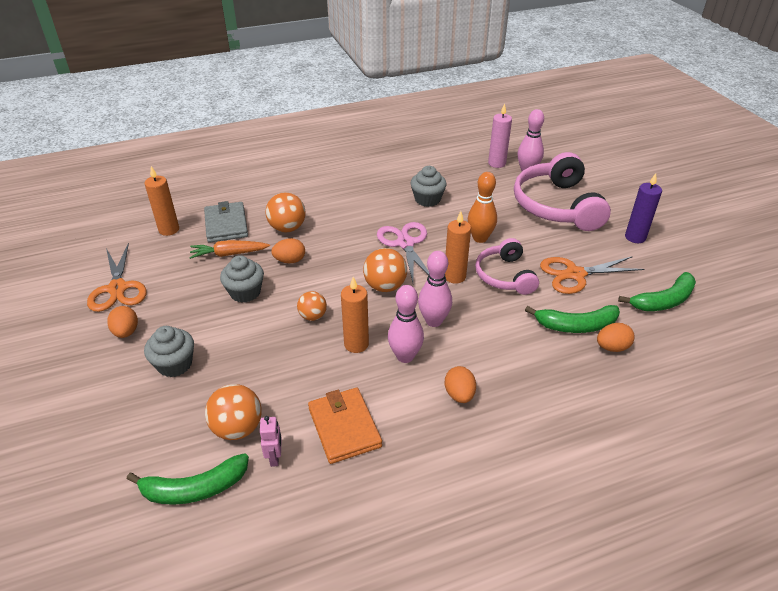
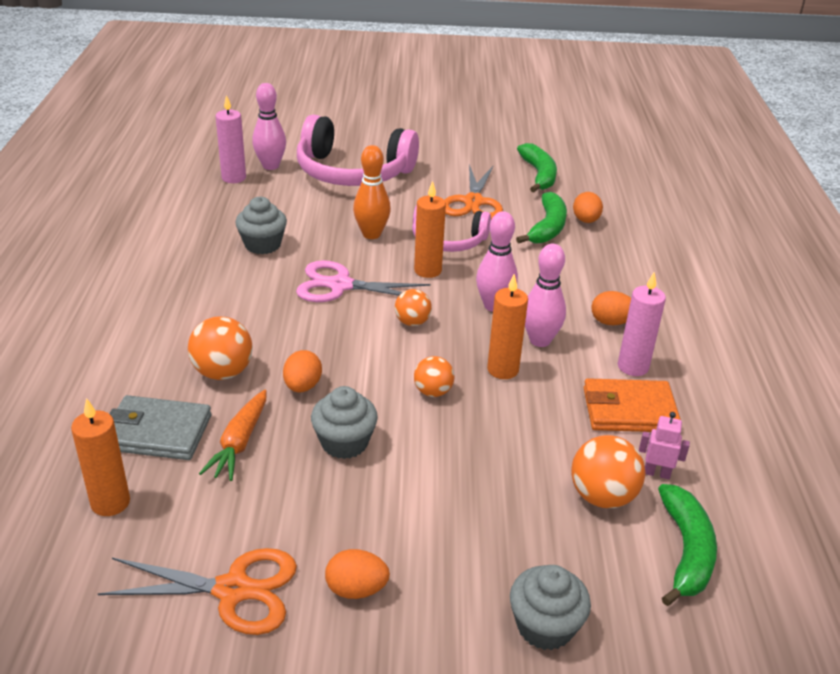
camera: 70 degrees left, 5 degrees down
(175, 364) = (459, 540): grey cupcake -> grey cupcake (545, 626)
(385, 286) = (412, 322): orange ball -> orange ball, size x0.64
(404, 420) = (633, 367): none -> pink candle
(635, 237) = (439, 153): purple candle -> none

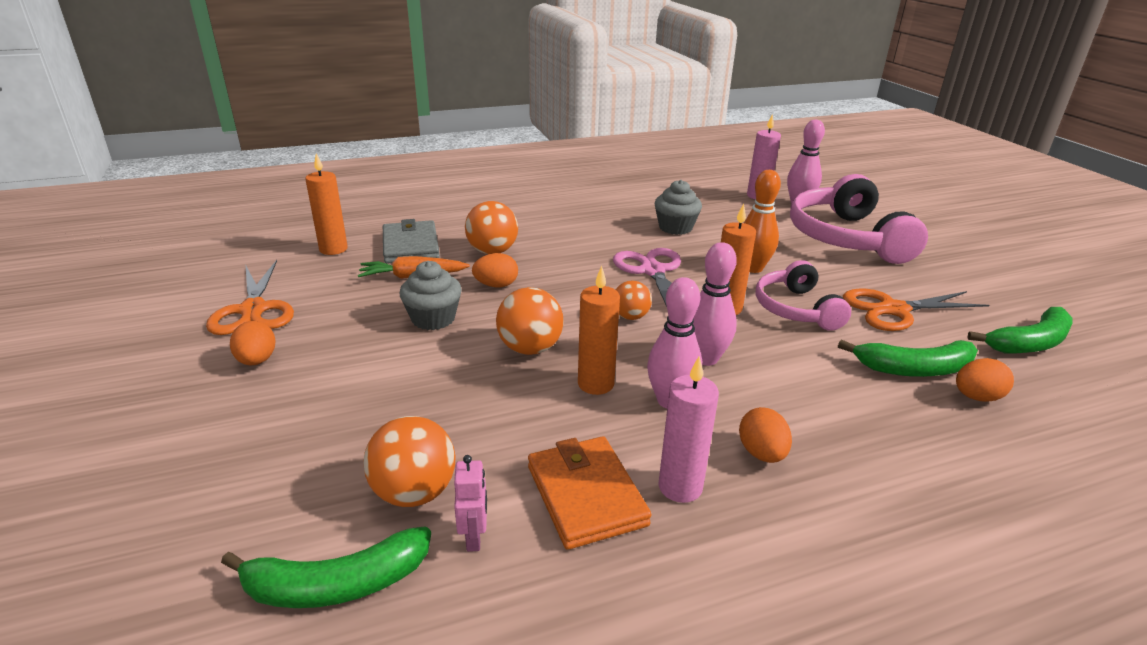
camera: 70 degrees right, 5 degrees down
(433, 392) = (530, 348): orange ball -> orange ball, size x1.57
(545, 626) = (212, 477): grey cupcake -> none

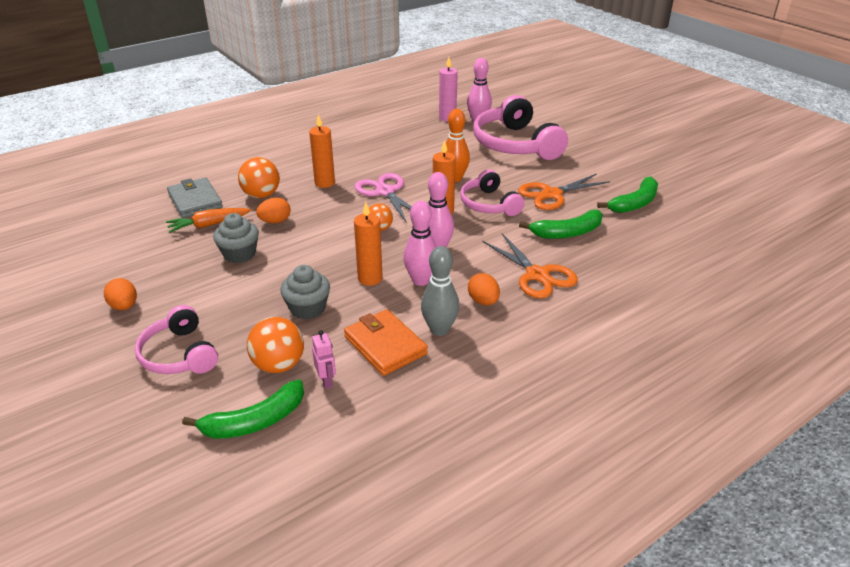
camera: 15 degrees left, 5 degrees up
(253, 310) = (98, 271): orange scissors -> orange scissors (537, 275)
(287, 444) = (179, 354): none -> pink headphones
(333, 249) = (134, 213): orange candle -> orange candle (324, 183)
(530, 348) = (317, 263): orange ball -> none
(675, 227) = (392, 154): grey cupcake -> grey cupcake (308, 308)
(680, 487) = (439, 329): pink candle -> grey bowling pin
(976, 397) = (604, 244): orange egg -> none

